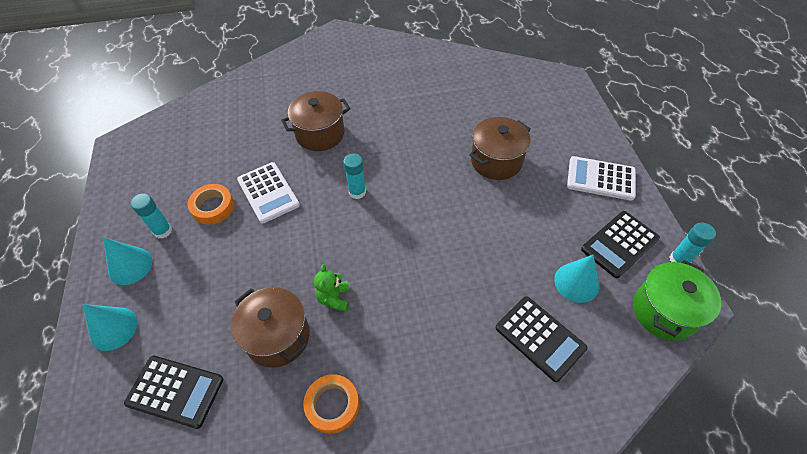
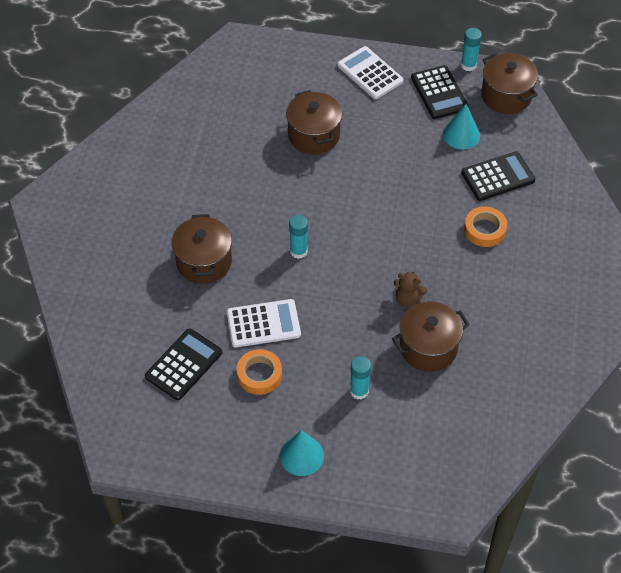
camera: 70 degrees left, 0 degrees up
(113, 328) = (368, 474): turquoise cone -> none
(163, 231) = (270, 423): turquoise glue stick -> turquoise glue stick (359, 391)
(175, 391) = (450, 430): black calculator -> black calculator (184, 364)
(332, 405) = (501, 323): orange tape -> orange tape (484, 230)
(334, 298) = (408, 299): green teddy bear -> brown teddy bear
(601, 179) = (370, 73): white calculator -> white calculator turned 105 degrees clockwise
(664, 311) = (506, 96): green pot -> brown pot

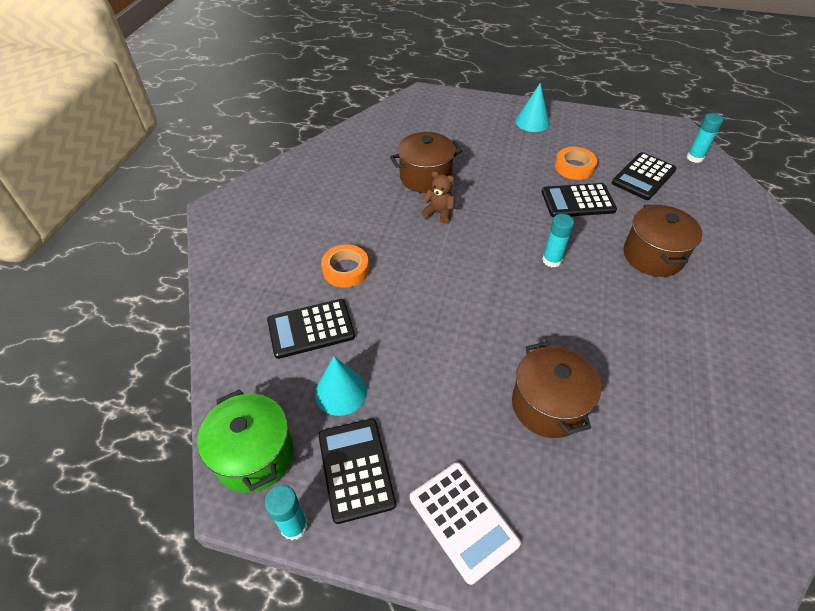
camera: 175 degrees left, 5 degrees down
(263, 324) = (578, 201): white calculator -> black calculator
(359, 391) = (488, 153): turquoise glue stick -> turquoise glue stick (694, 158)
(506, 96) = (255, 455): brown pot -> green pot

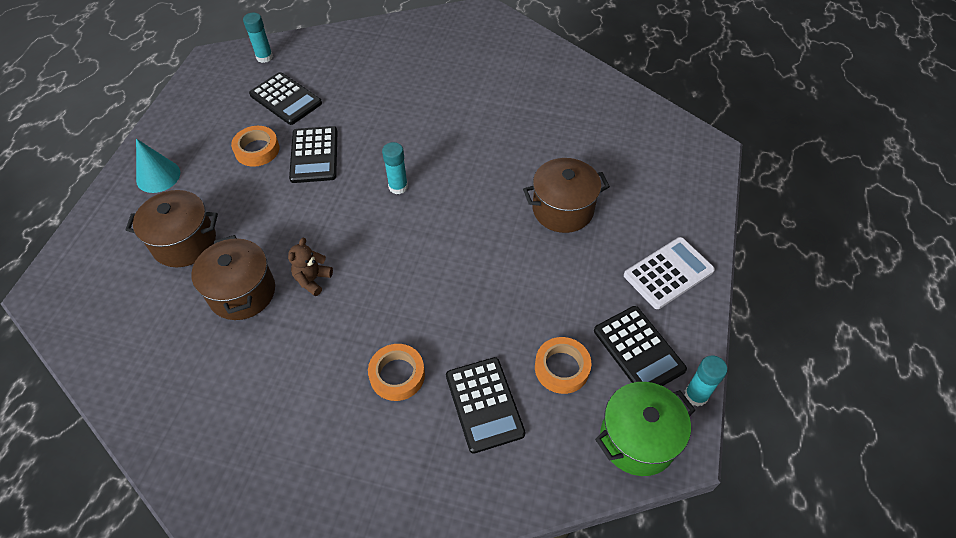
camera: 90 degrees left, 5 degrees up
(341, 392) = (562, 368): turquoise cone -> orange tape
(356, 469) = (638, 350): black calculator -> black calculator turned 105 degrees counterclockwise
(653, 256) = (399, 114): brown pot -> brown pot (184, 242)

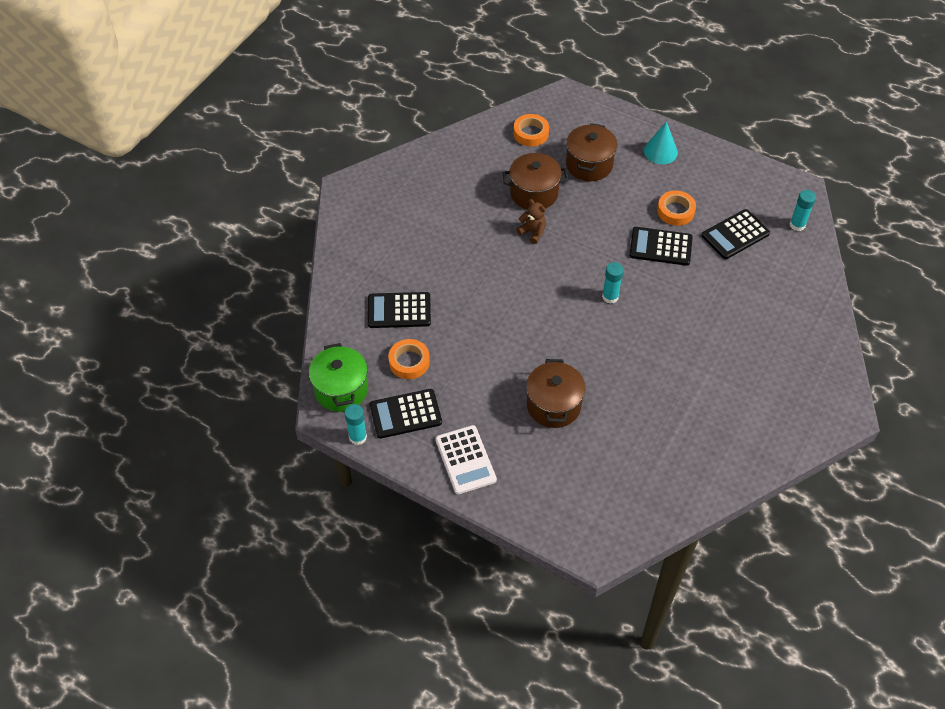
camera: 105 degrees right, 0 degrees up
(397, 375) = (438, 268): orange tape -> orange tape (531, 133)

